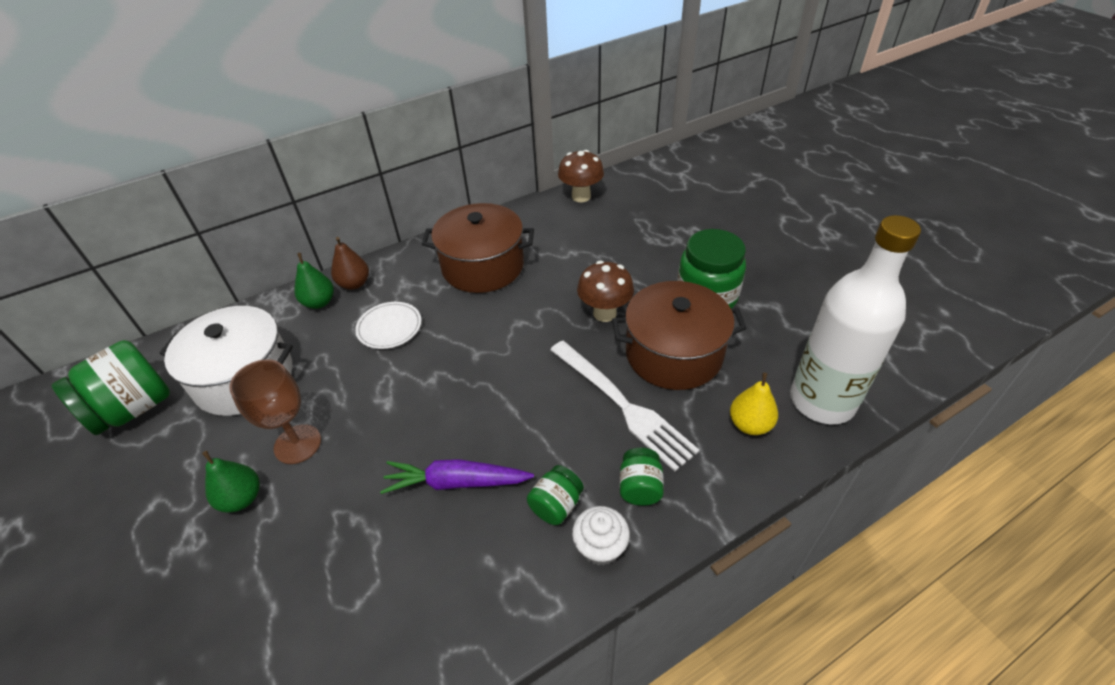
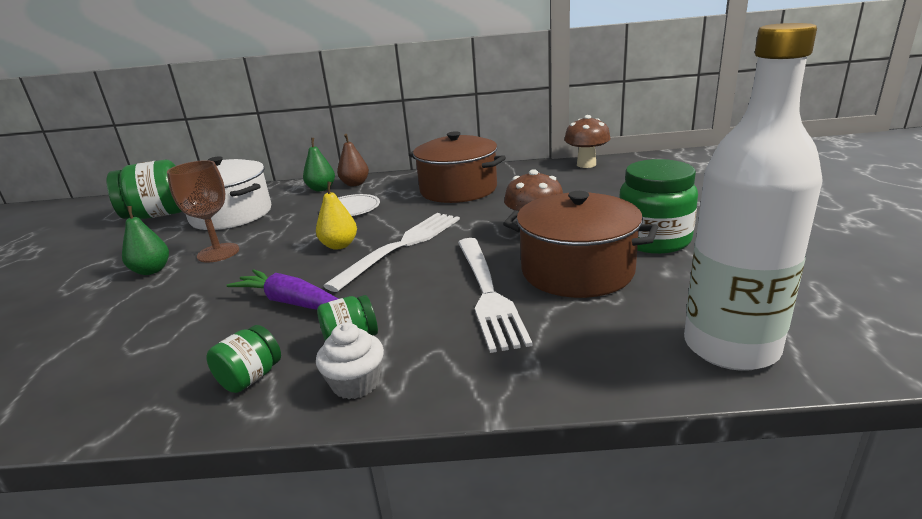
camera: 30 degrees right, 20 degrees down
(497, 370) = (402, 246): none -> white fork
(640, 487) = (441, 353): green jar -> green jar (250, 378)
(750, 424) = (614, 341): yellow pear -> yellow pear (339, 245)

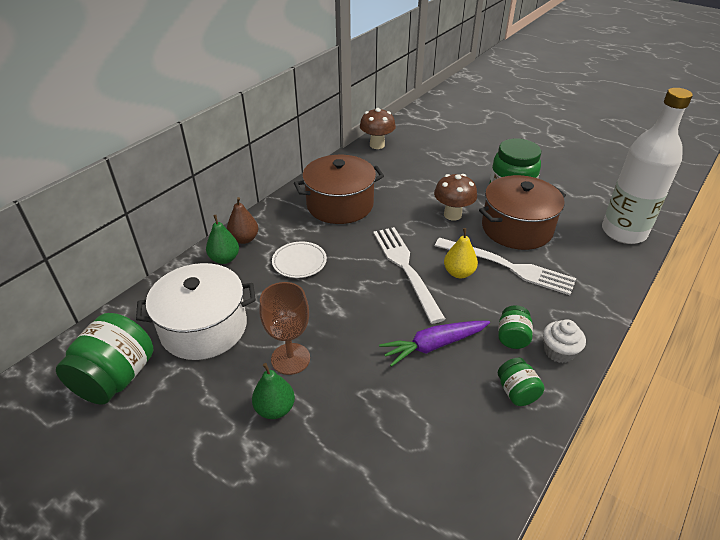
camera: 55 degrees left, 15 degrees up
(339, 245) = (366, 293): yellow pear -> yellow pear (459, 273)

